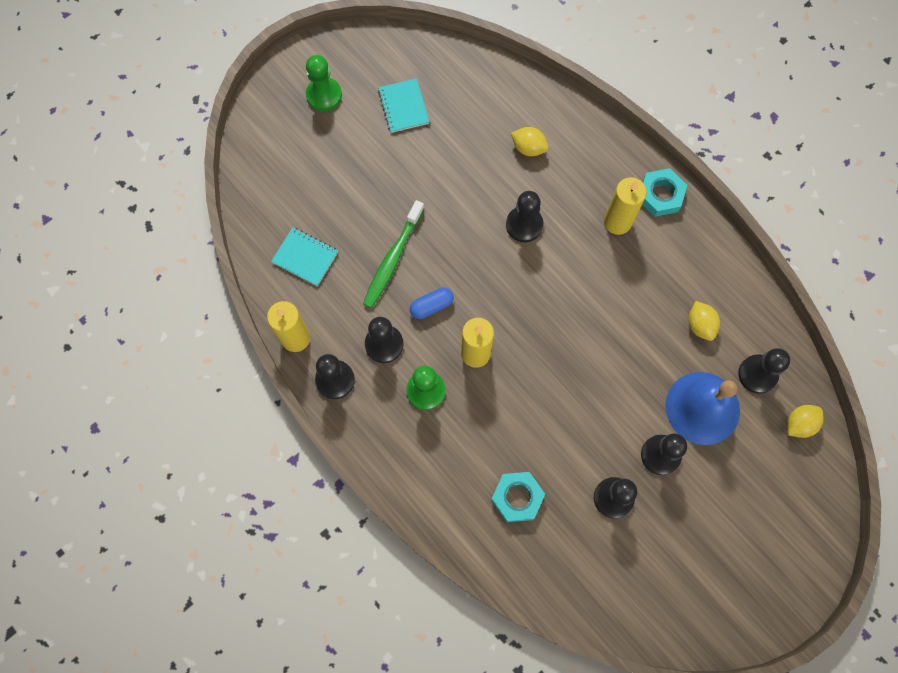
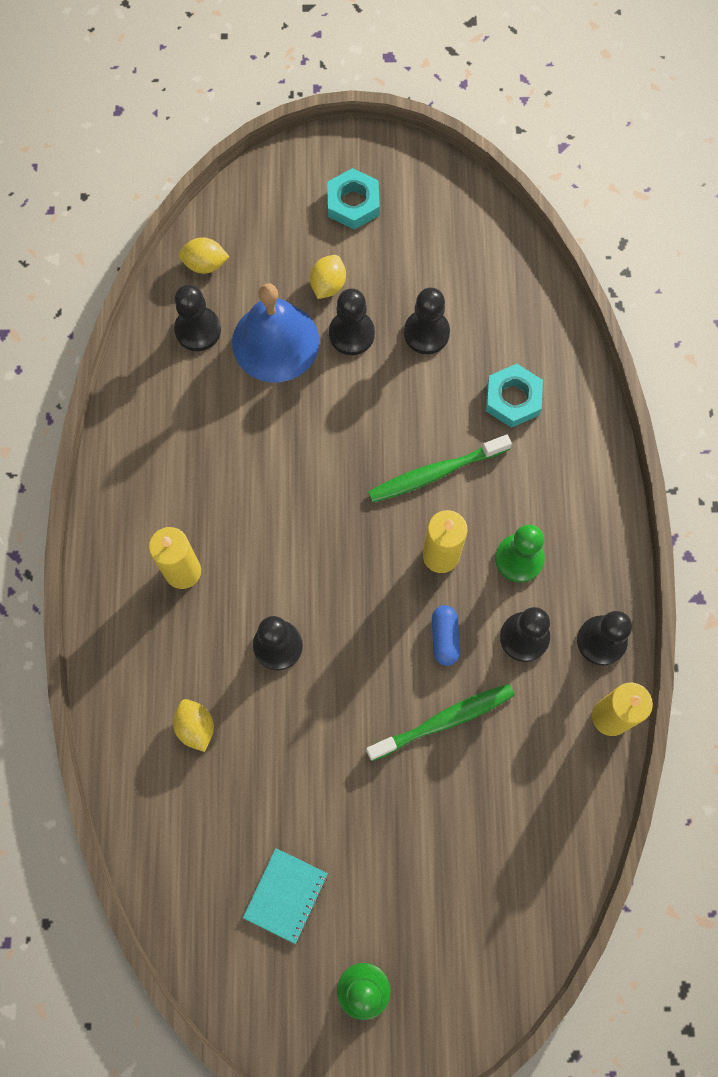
camera: 140 degrees left, 0 degrees up
(305, 257) = (535, 800): turquoise notebook -> none
(431, 306) = (444, 637): blue capsule -> blue capsule turned 75 degrees clockwise
(524, 404) = (435, 473): none -> green toothbrush
(660, 195) = (114, 563): turquoise nut -> turquoise nut (353, 203)
(700, 325) = (204, 411): yellow lemon -> yellow lemon (328, 285)

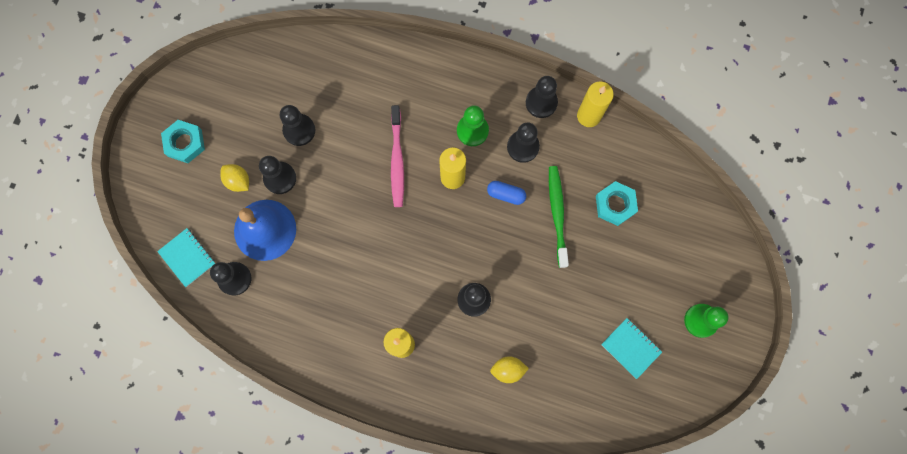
camera: 70 degrees left, 5 degrees up
(205, 264) = (187, 257): yellow lemon -> turquoise notebook
(435, 473) = (397, 160): green toothbrush -> pink toothbrush
(513, 399) = (366, 94): turquoise nut -> turquoise nut (615, 204)

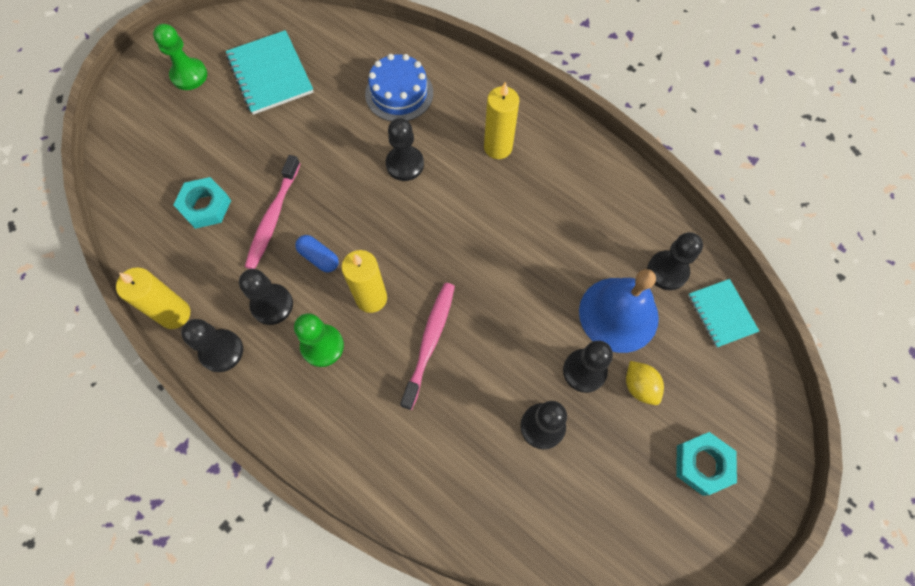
camera: 160 degrees left, 10 degrees down
(508, 370) = (399, 93): yellow lemon -> blue cake
(557, 214) = (273, 218): green toothbrush -> pink toothbrush
(631, 348) = (270, 74): turquoise notebook -> turquoise notebook, size x1.60

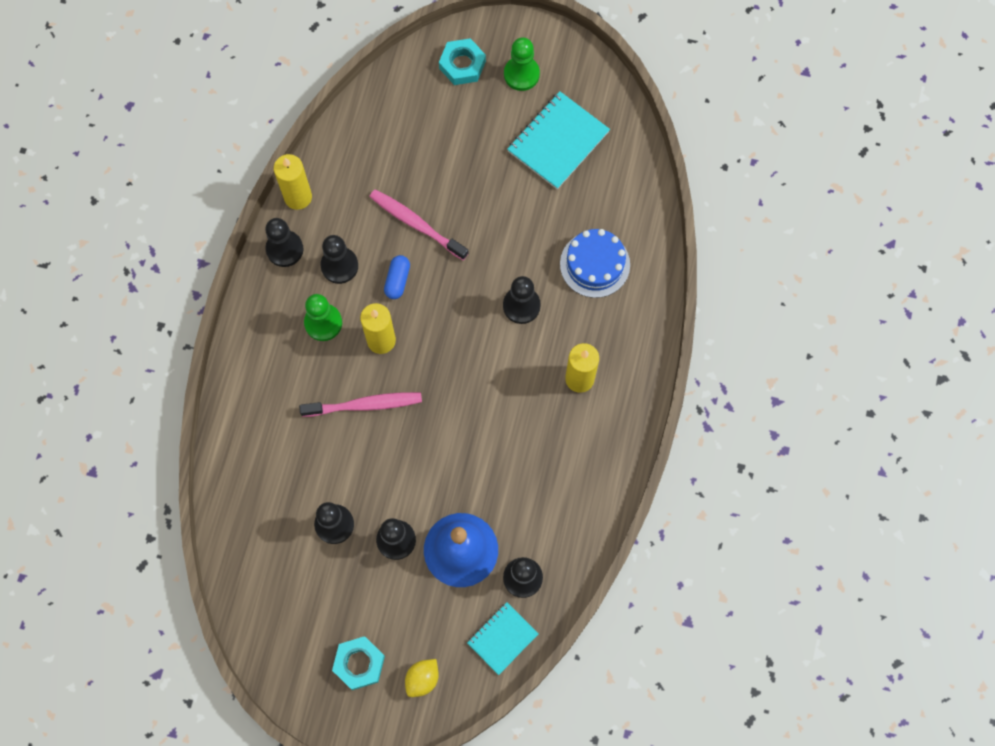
camera: 65 degrees right, 5 degrees up
(205, 206) = (401, 164): turquoise nut -> turquoise nut (462, 65)
(273, 218) = (416, 224): pink toothbrush -> pink toothbrush turned 45 degrees clockwise
(639, 386) = (403, 590): yellow lemon -> yellow lemon (422, 679)

